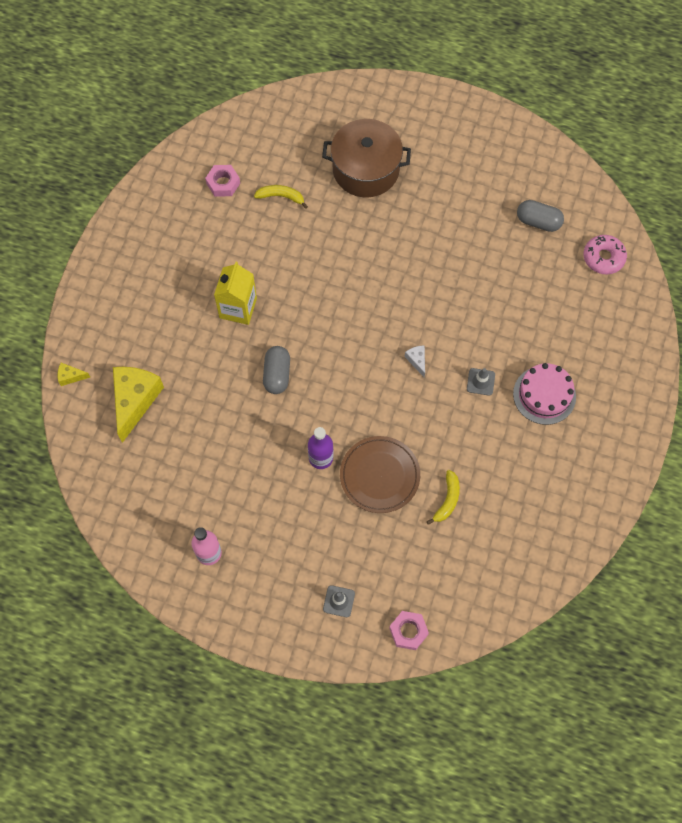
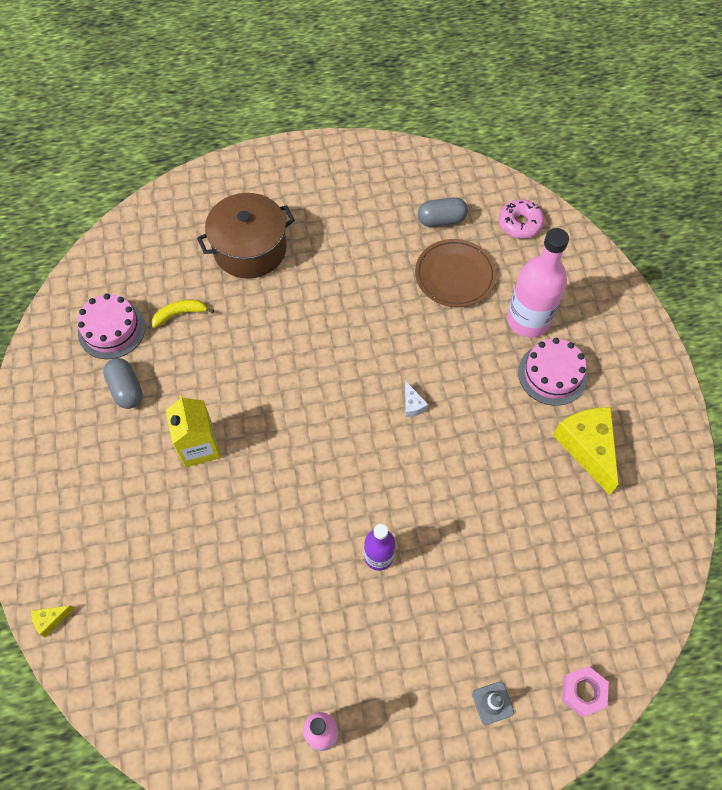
camera: 30 degrees left, 5 degrees down
(135, 400) = (141, 606): yellow cheese -> yellow cheese (587, 448)
(223, 183) = (111, 329): pink nut -> pink cake
(277, 374) = (280, 494): grey capsule -> grey capsule (126, 389)
(379, 476) = (449, 541): brown plate -> brown plate (455, 275)
(417, 361) = (412, 405): white cheese -> white cheese turned 150 degrees counterclockwise
(447, 500) = (531, 528): yellow banana -> none
(480, 382) = (486, 393): grey traffic cone -> none
(554, 342) = (528, 320): none -> pink bottle

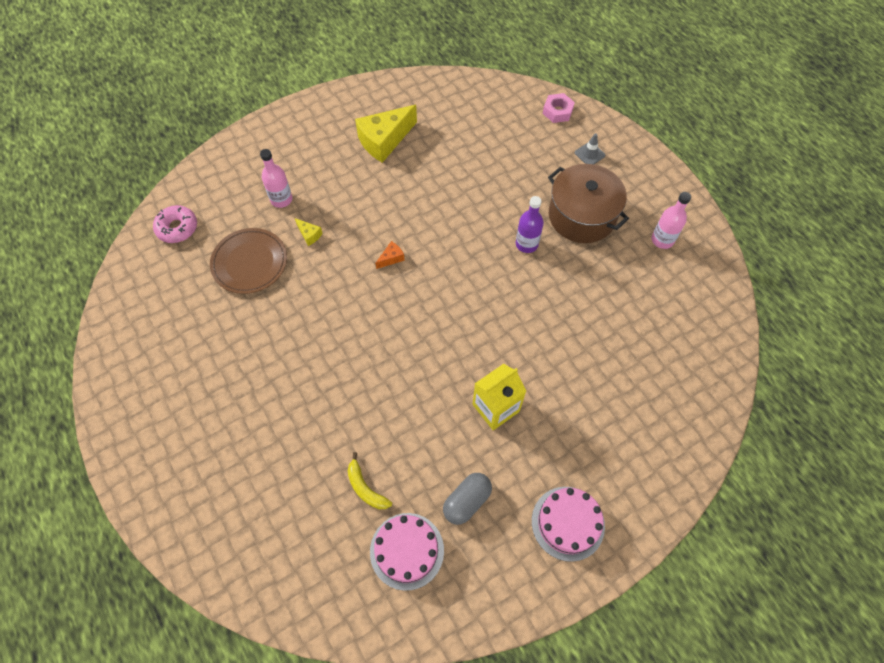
camera: 110 degrees left, 0 degrees up
(51, 620) = (694, 459): yellow cheese -> yellow cheese (309, 235)
(250, 249) = (266, 452): brown pot -> brown pot (582, 216)
(412, 405) = (391, 258): white cheese -> orange cheese
(441, 220) = (187, 290): grey capsule -> none
(528, 320) = (281, 199): pink bottle -> pink bottle, size x0.58
(552, 374) = (328, 173): pink cake -> pink cake (568, 523)

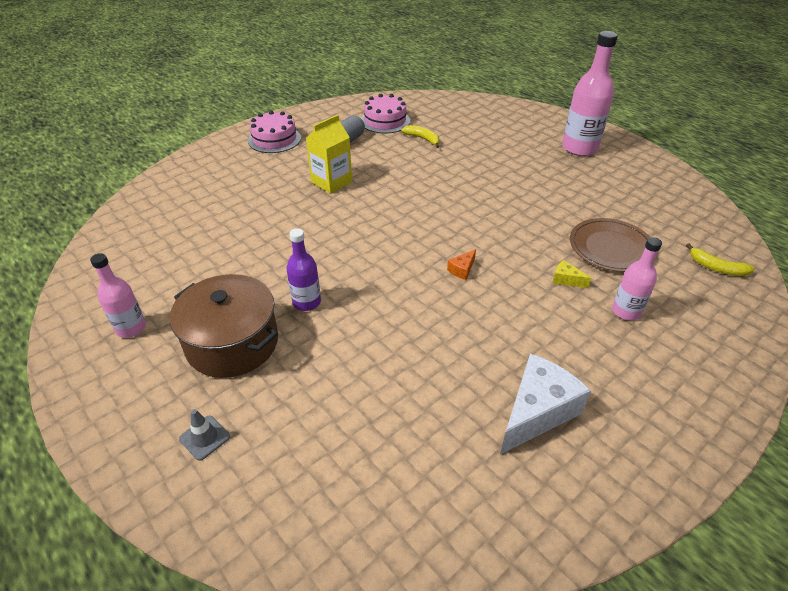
camera: 170 degrees right, 20 degrees down
(176, 430) = (579, 148): none -> pink bottle
(177, 228) = (716, 268): pink donut -> yellow banana
(384, 140) = (536, 412): yellow cheese -> white cheese
(557, 111) = (251, 519): pink nut -> none

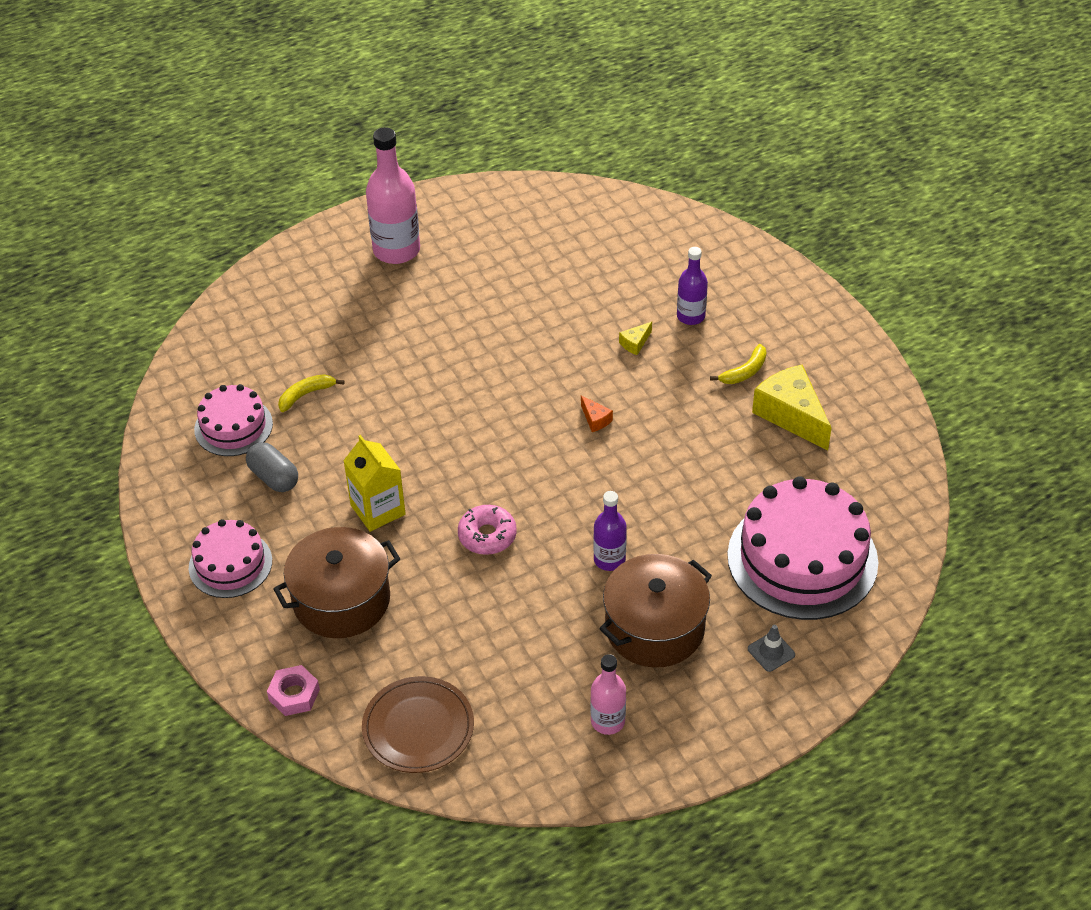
camera: 75 degrees left, 5 degrees up
(171, 178) = (294, 695): none -> pink nut
(250, 182) = (341, 600): none -> brown pot
(319, 233) = (487, 535): none -> pink donut
(334, 449) = (802, 558): none -> pink cake
(536, 412) = (791, 415): white cheese -> yellow cheese
(611, 248) = (597, 293): brown plate -> brown plate (418, 728)
(626, 311) = (690, 316): pink bottle -> purple bottle
(716, 268) = (650, 230): yellow banana -> yellow banana (745, 371)

